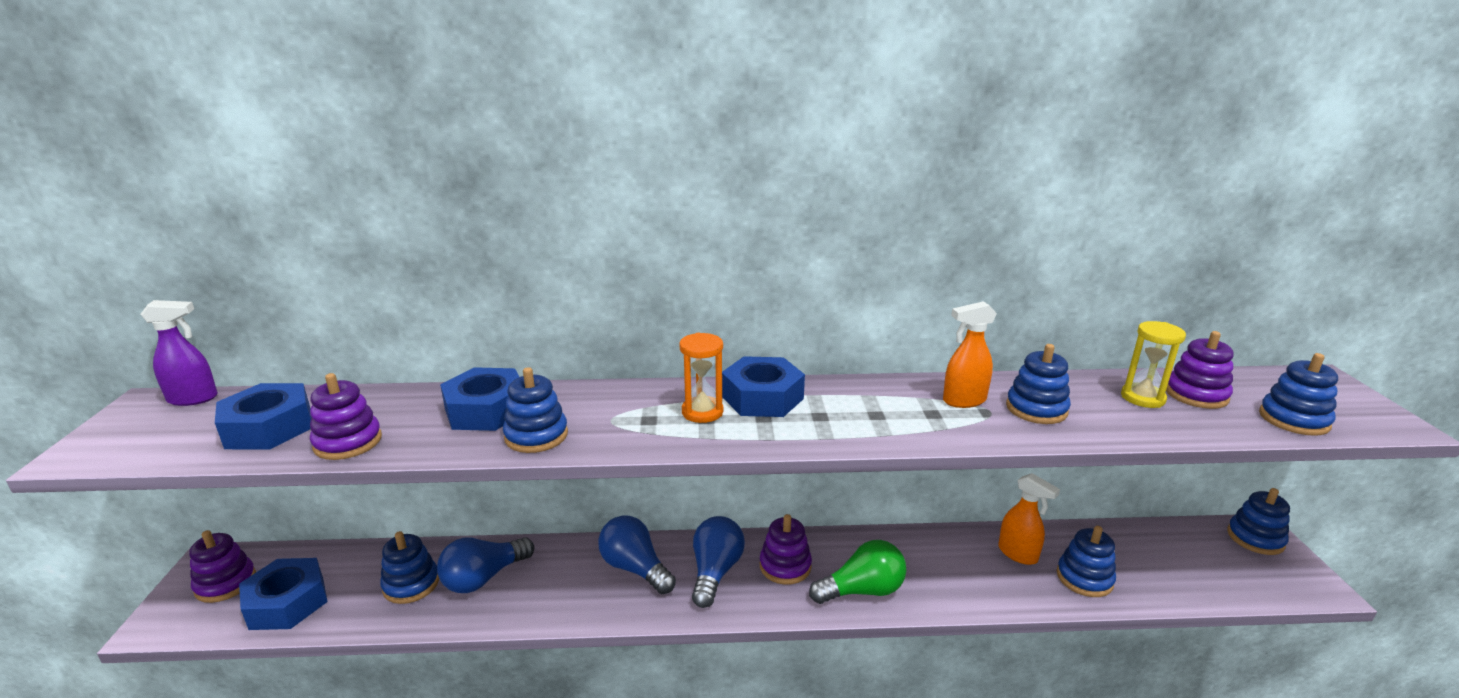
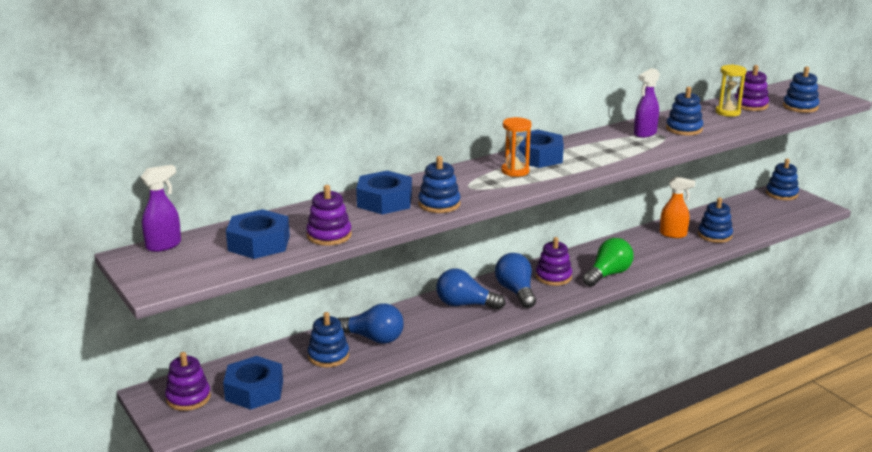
camera: 30 degrees left, 0 degrees up
(483, 578) = (373, 338): blue light bulb -> blue light bulb turned 90 degrees counterclockwise
(963, 401) = (645, 133): orange spray bottle -> purple spray bottle

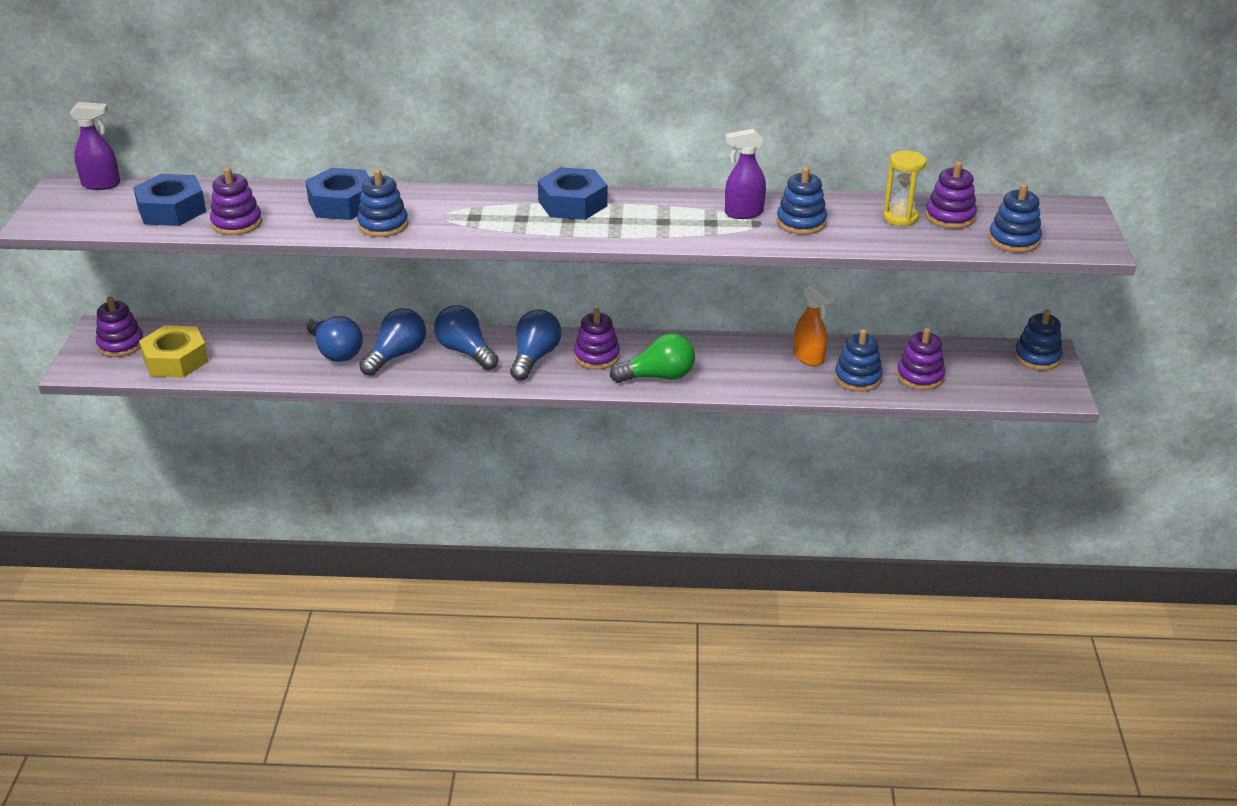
camera: 35 degrees right, 10 degrees up
(254, 390) = (176, 360): blue nut -> yellow nut
(328, 356) = (275, 353): blue stacking toy -> none
(421, 324) = (396, 355): none -> blue light bulb
(515, 171) = (519, 213): orange hourglass -> none
(743, 223) = (920, 376): none -> purple stacking toy

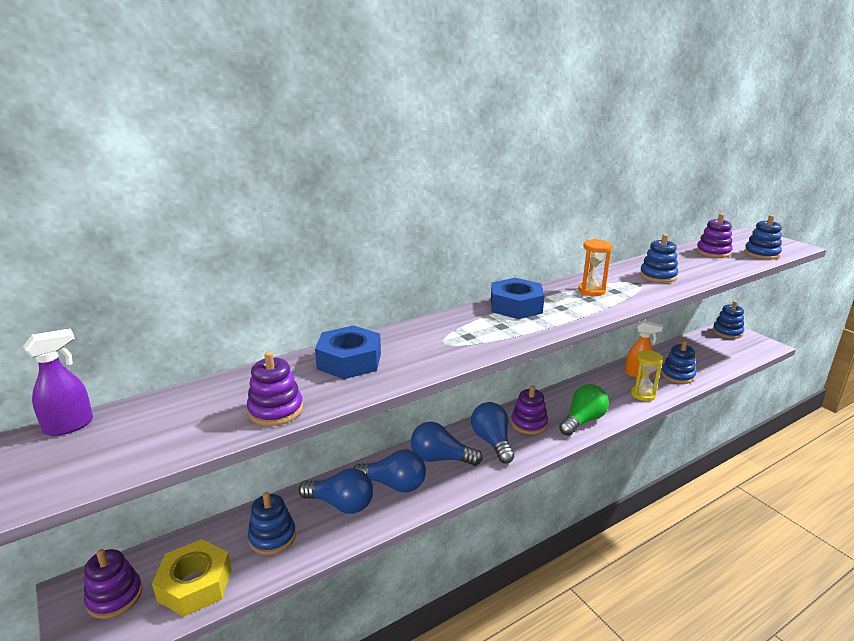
camera: 35 degrees left, 10 degrees down
(172, 210) = (187, 422): blue nut -> none
(383, 225) = (410, 365): blue stacking toy -> blue stacking toy (272, 537)
(396, 355) = (394, 485): blue light bulb -> blue light bulb turned 105 degrees clockwise
(685, 214) = (591, 291): none -> orange hourglass
(743, 213) = (620, 281): purple spray bottle -> none
(900, 217) = (694, 259): yellow hourglass -> yellow hourglass (643, 394)
(920, 376) = (701, 362): purple stacking toy -> none

